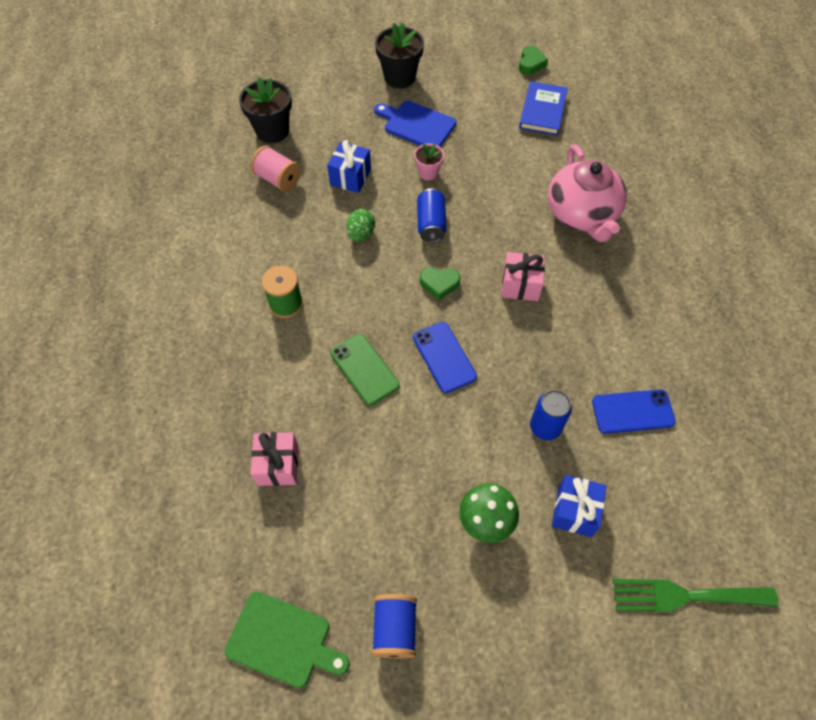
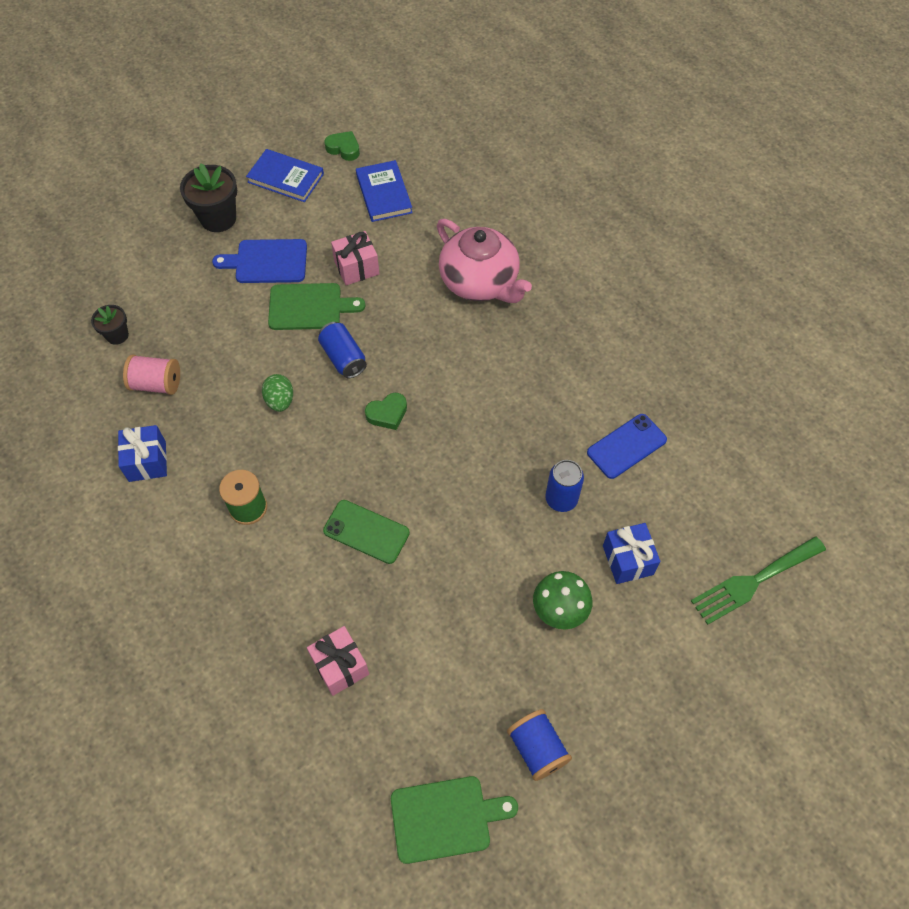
camera: 30 degrees left, 0 degrees up
(272, 131) = (117, 335): black flower pot -> black flower pot, size x0.58
(350, 177) = (232, 347): blue gift -> blue gift (147, 461)
(428, 173) = (309, 307): pink flower pot -> green cutting board
(444, 357) = (434, 482): blue phone -> none
(470, 68) = (286, 178): none -> blue book
(520, 285) = (463, 378): pink gift -> pink gift (356, 268)
(531, 63) = (344, 148): green heart -> green heart turned 45 degrees counterclockwise

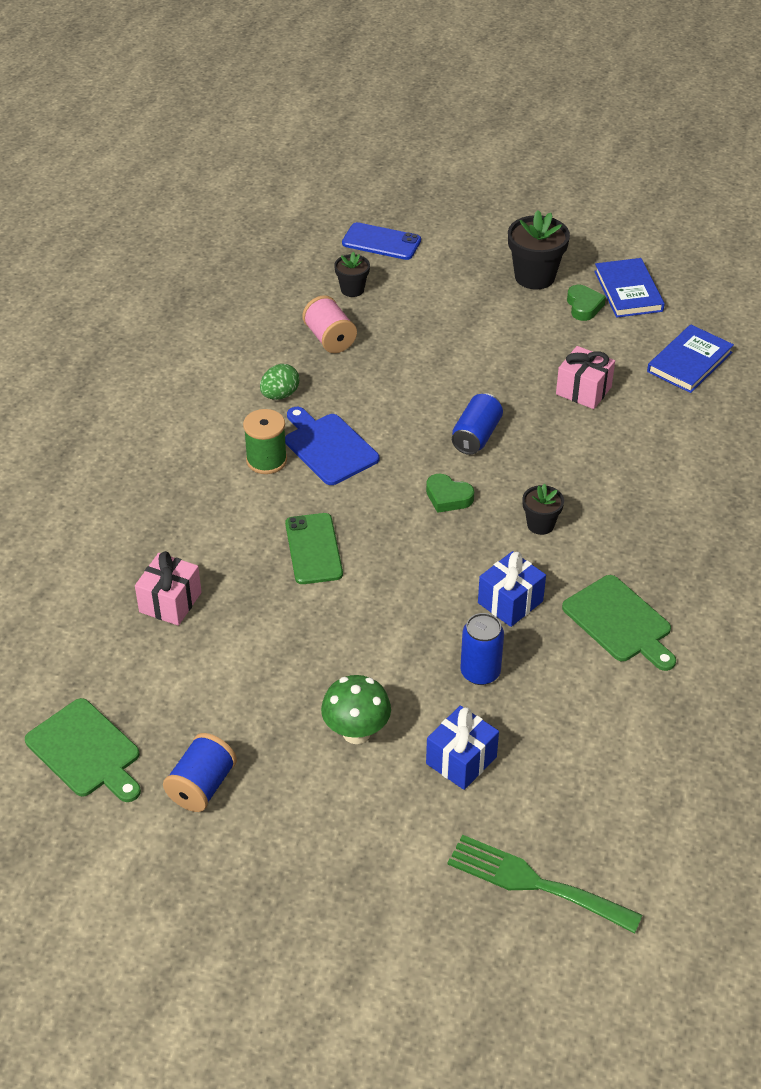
camera: 55 degrees right, 15 degrees down
(147, 461) = (252, 376): blue gift -> blue gift (510, 602)
(267, 261) = (524, 331): blue cutting board -> blue cutting board (328, 447)
(280, 401) = (389, 421): green egg -> green egg (280, 395)
(309, 307) = (506, 384): green cutting board -> green cutting board (620, 622)
(344, 148) = (708, 308): green heart -> green heart (584, 306)
(458, 376) = (540, 524): none -> black flower pot
(480, 282) = (666, 483): pink teapot -> none
(626, 446) = (592, 695): blue phone -> blue phone (381, 242)

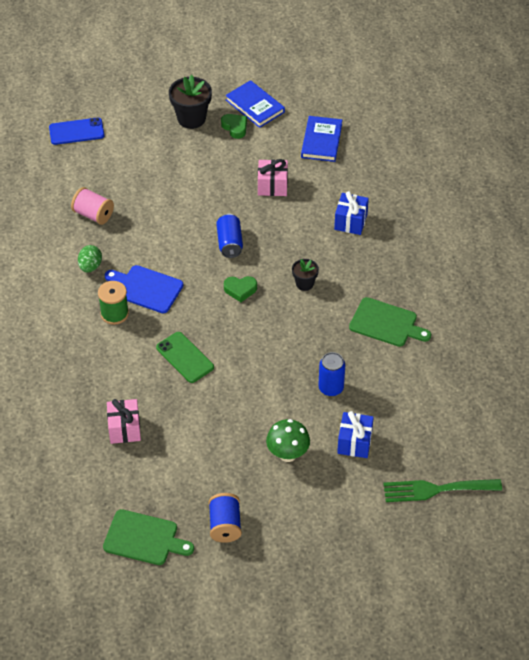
camera: 30 degrees left, 5 degrees up
(352, 289) = (82, 174): black flower pot -> none
(510, 602) = (319, 339): blue gift -> blue gift (350, 222)

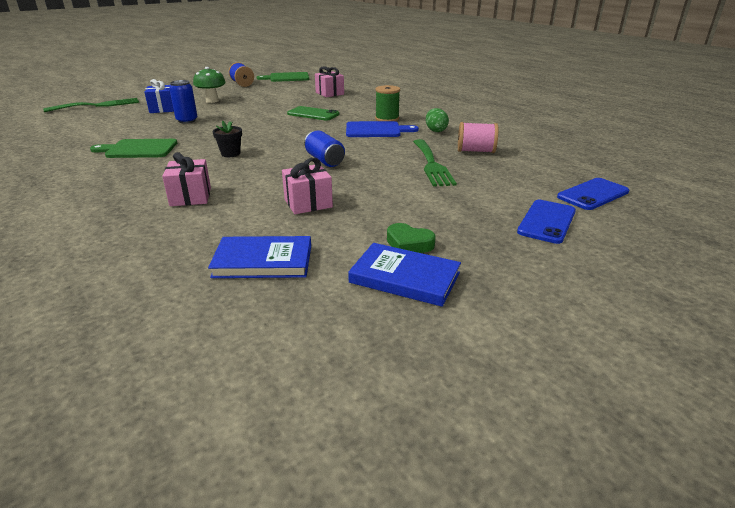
camera: 155 degrees right, 20 degrees down
(138, 118) = (547, 221): none -> blue phone
(149, 206) = (432, 165): none -> green fork
(191, 118) = (480, 238): black flower pot -> none
(240, 290) = (292, 142): green heart -> none
(321, 141) = (263, 261): blue book -> blue book turned 75 degrees counterclockwise
(350, 222) = (190, 197): blue gift -> pink gift

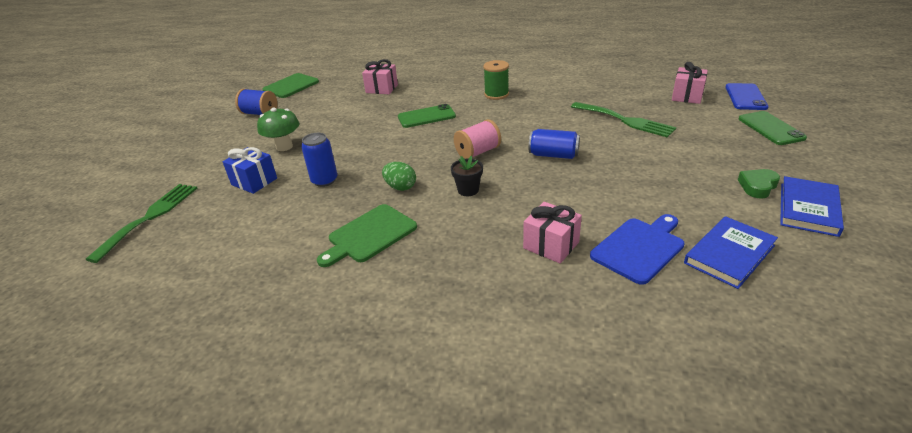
camera: 40 degrees left, 5 degrees up
(308, 203) = (638, 196): pink gift -> pink gift (687, 96)
(376, 130) = (516, 109): blue cutting board -> blue cutting board (639, 248)
(404, 278) = (808, 209): blue book -> blue book turned 45 degrees counterclockwise
(409, 244) = (757, 186): green heart -> green heart turned 150 degrees clockwise
(435, 130) = (556, 90): green egg -> green egg (400, 187)
(475, 151) = (621, 95): pink spool -> pink spool (477, 152)
(547, 221) = (771, 128): blue phone -> green phone

